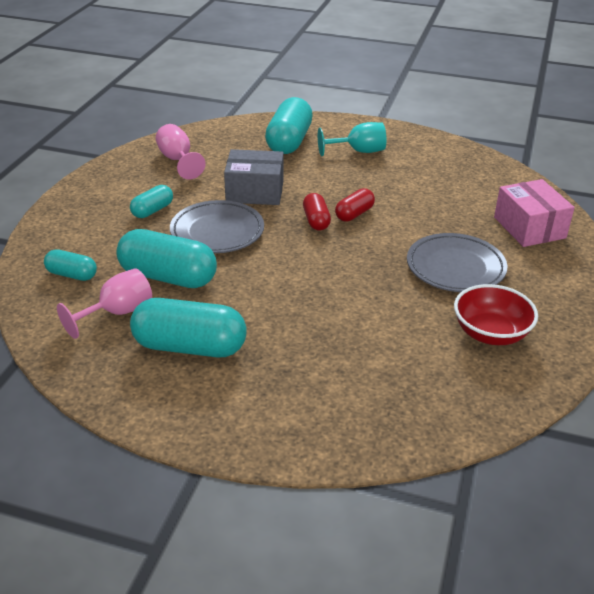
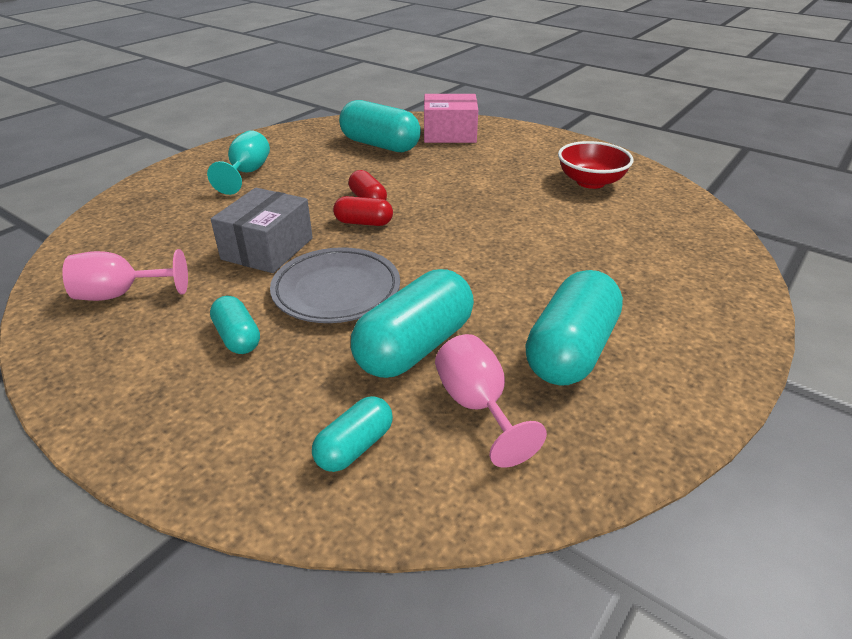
camera: 70 degrees left, 0 degrees up
(289, 141) = (176, 206): turquoise capsule -> turquoise capsule (380, 145)
(455, 268) = (491, 174): grey plate -> none

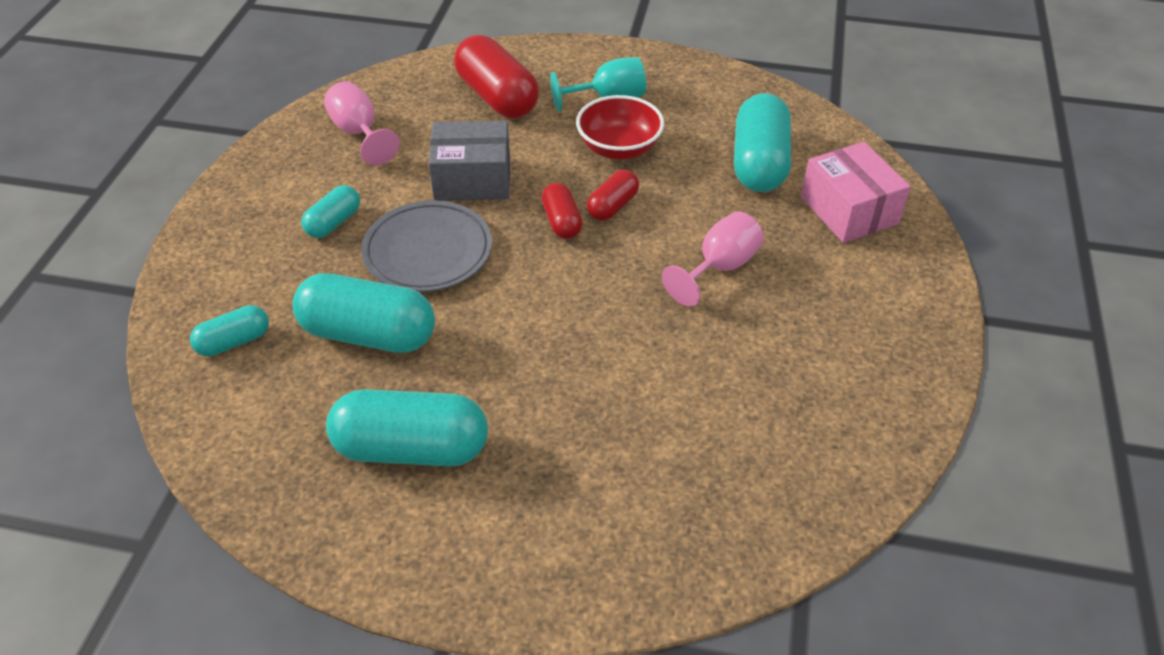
camera: 65 degrees right, 10 degrees up
(177, 214) = (497, 97): none -> red capsule
(354, 446) = (234, 342): turquoise capsule -> turquoise capsule turned 45 degrees counterclockwise
(477, 406) = (305, 400): pink goblet -> pink goblet (719, 267)
(590, 182) = (811, 389): red bowl -> red bowl (619, 148)

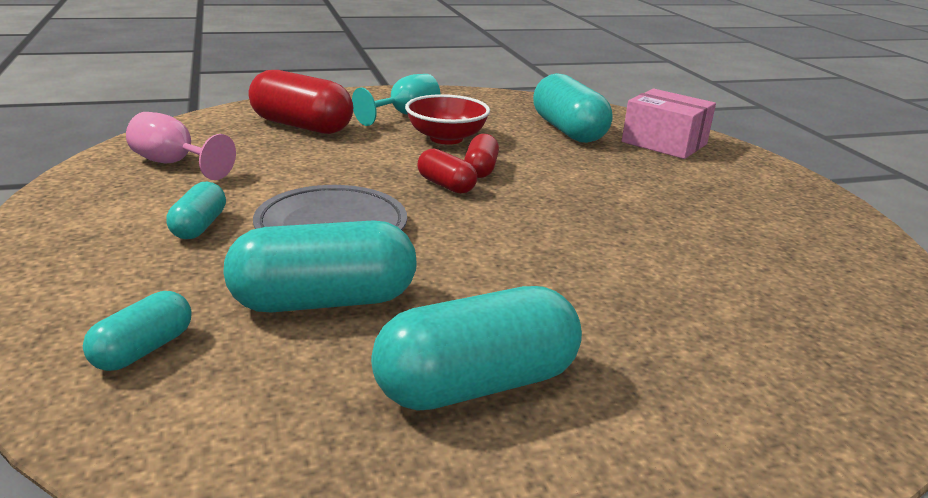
camera: 30 degrees left, 20 degrees down
(472, 179) = (328, 174): grey box -> none
(719, 267) = (614, 187): pink goblet -> none

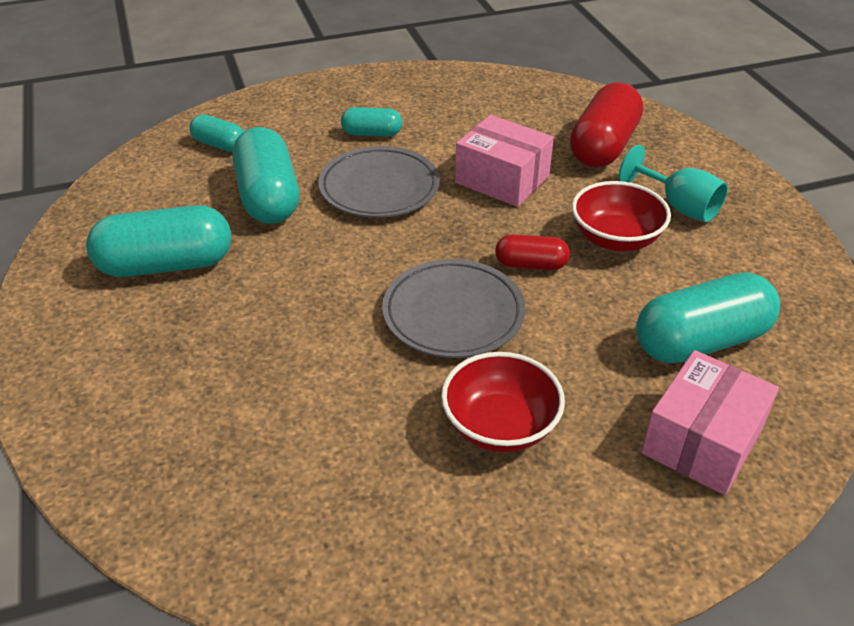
camera: 90 degrees right, 15 degrees up
(174, 164) = (482, 102): pink goblet -> none
(339, 168) = (502, 179): none -> pink box
(446, 185) = (480, 243): red capsule -> none
(477, 384) = (166, 265): turquoise capsule -> turquoise capsule turned 75 degrees counterclockwise
(553, 204) = (453, 314): none -> grey plate
(682, 197) = (500, 426): none -> red bowl

